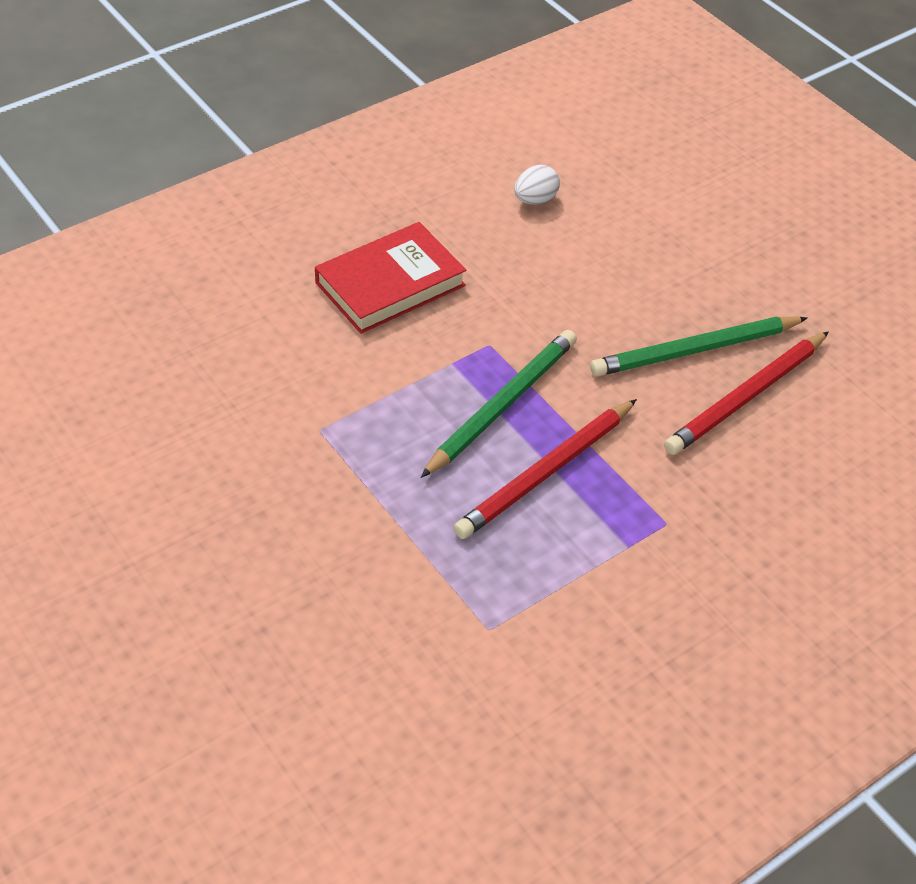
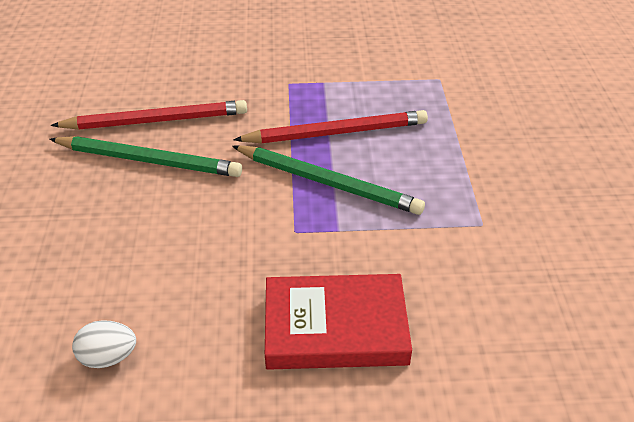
camera: 145 degrees left, 5 degrees down
(502, 406) = (327, 183): green pencil -> green pencil turned 135 degrees counterclockwise

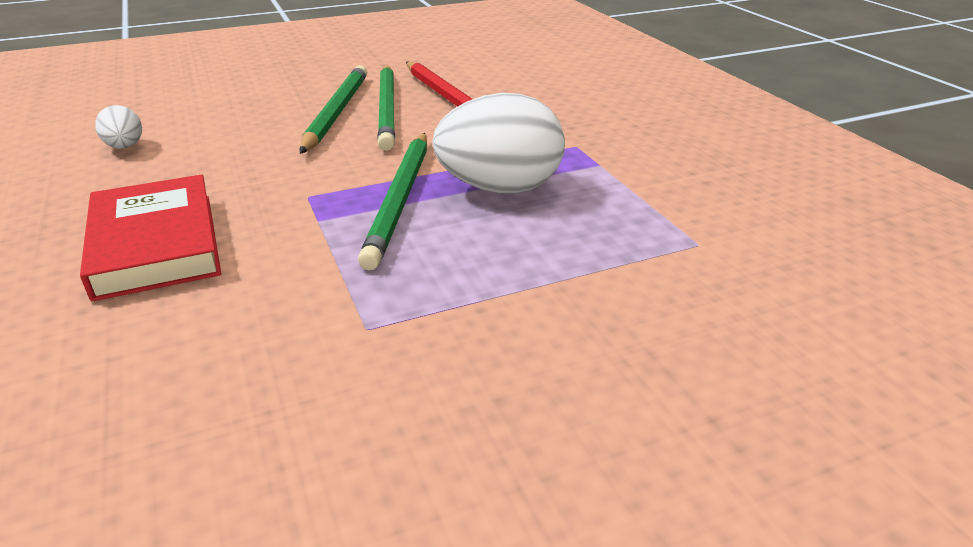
camera: 70 degrees right, 10 degrees down
(131, 193) = (336, 112): none -> green pencil
(335, 133) = (500, 188): red pencil -> white egg

